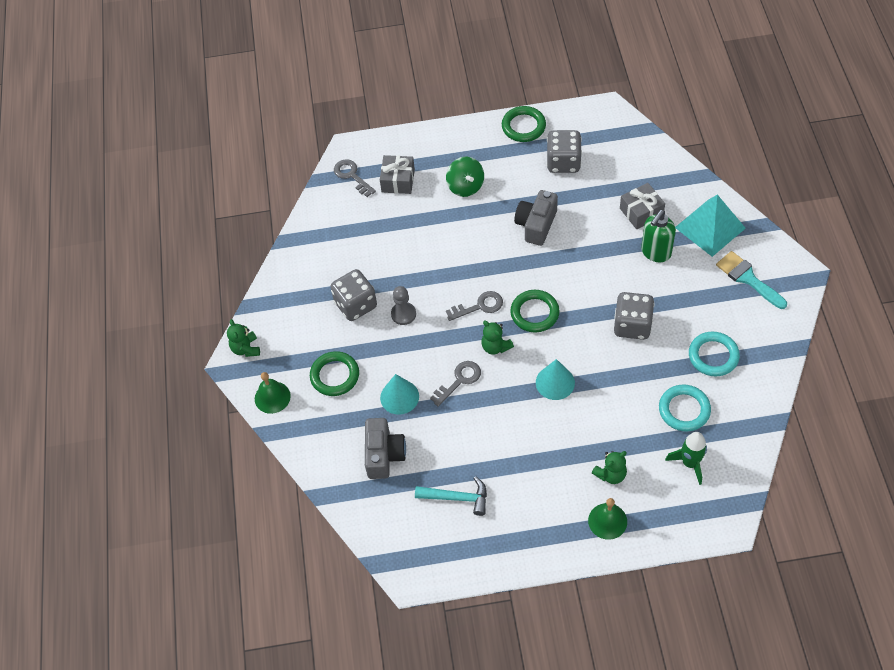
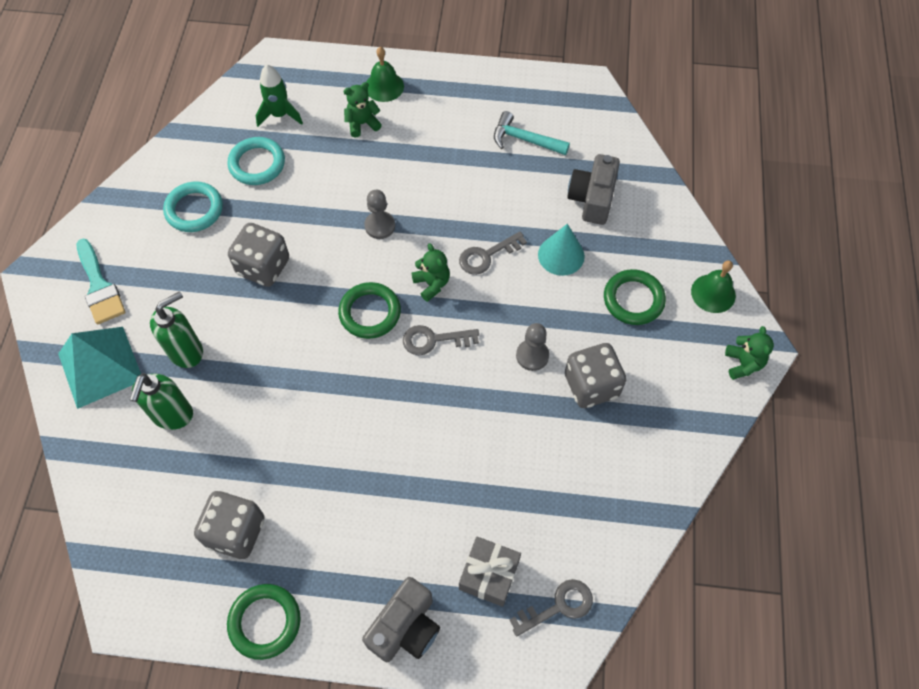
camera: 170 degrees left, 5 degrees up
(352, 176) = (558, 606): grey key -> grey key turned 90 degrees counterclockwise
(465, 186) = (392, 532): green spinning top -> none
(536, 225) = (318, 437): grey camera -> grey camera (405, 627)
(555, 382) = (380, 226): turquoise cone -> grey pawn
(641, 212) = (172, 415): grey gift -> green soap dispenser

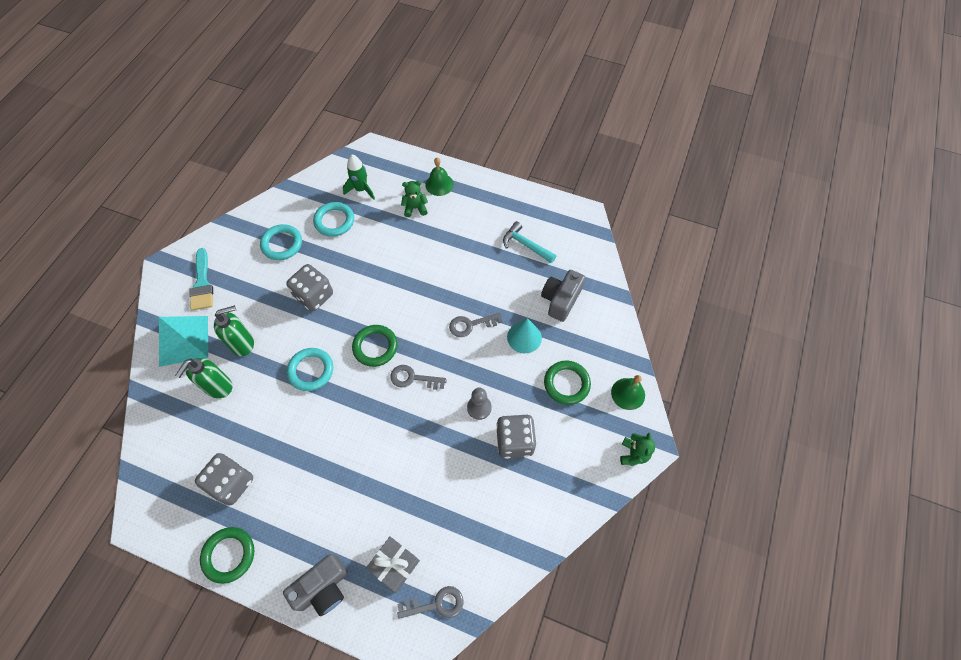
camera: 15 degrees right, 0 degrees up
(293, 363) = (311, 370): none -> turquoise ring
(380, 226) = (403, 285): grey pawn -> none
(432, 284) = (425, 336): green teddy bear -> none

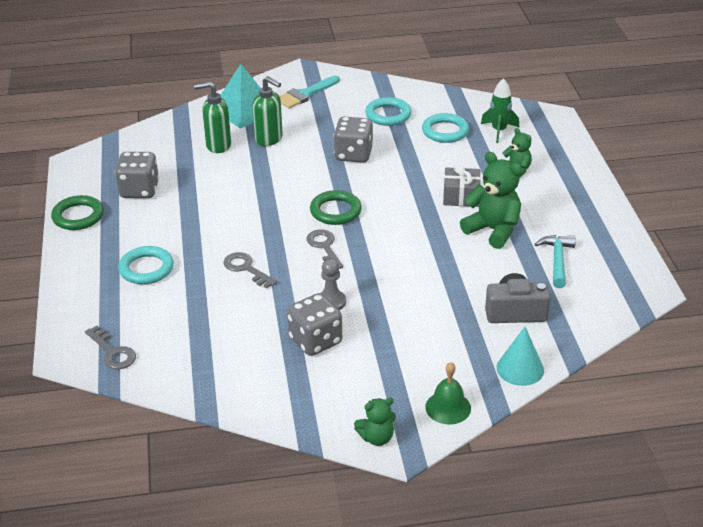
camera: 60 degrees right, 25 degrees down
(311, 370) = (277, 185): turquoise ring -> turquoise ring (146, 269)
(323, 588) = (84, 278): grey camera -> none
(394, 565) = (131, 311): grey gift -> grey gift (461, 196)
(439, 184) = (563, 174): green bell -> none
(470, 261) = (493, 230): none -> green teddy bear
(471, 325) = (419, 260): grey key -> grey key (246, 269)
(524, 337) = (441, 302): turquoise cone -> turquoise cone (520, 369)
(566, 384) = (415, 354): green ring -> none

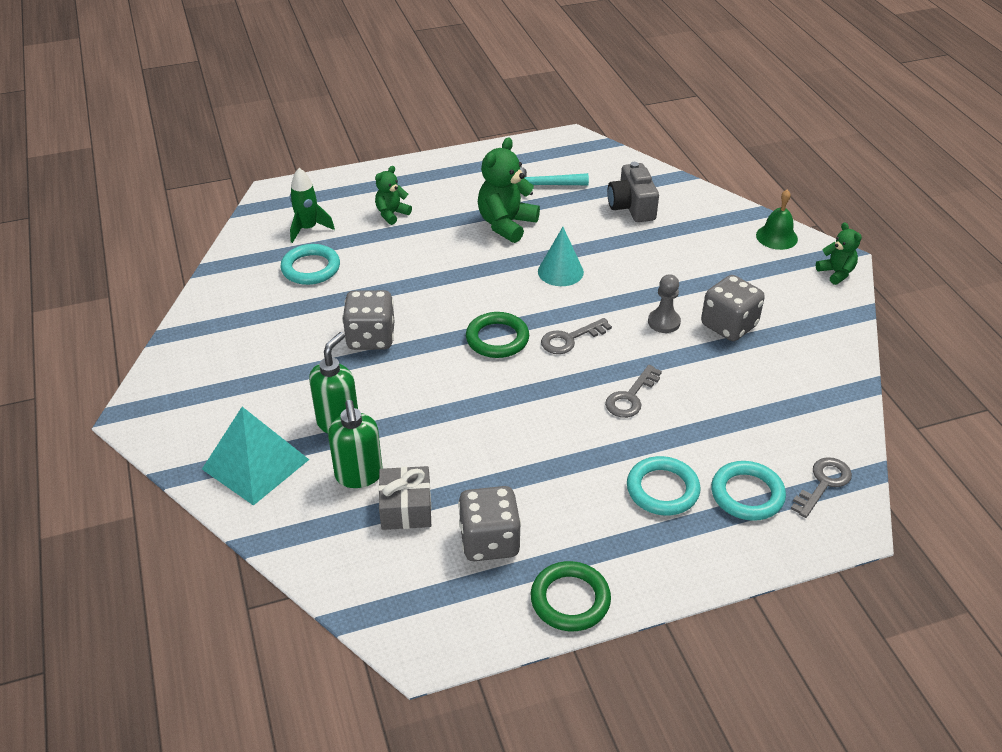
camera: 100 degrees left, 5 degrees up
(305, 94) = (211, 404): turquoise brush -> none
(388, 115) = (271, 318): turquoise ring -> turquoise ring (747, 494)
(461, 196) = (448, 248): grey gift -> grey gift (406, 508)
(520, 369) = (708, 201): turquoise cone -> turquoise cone (560, 271)

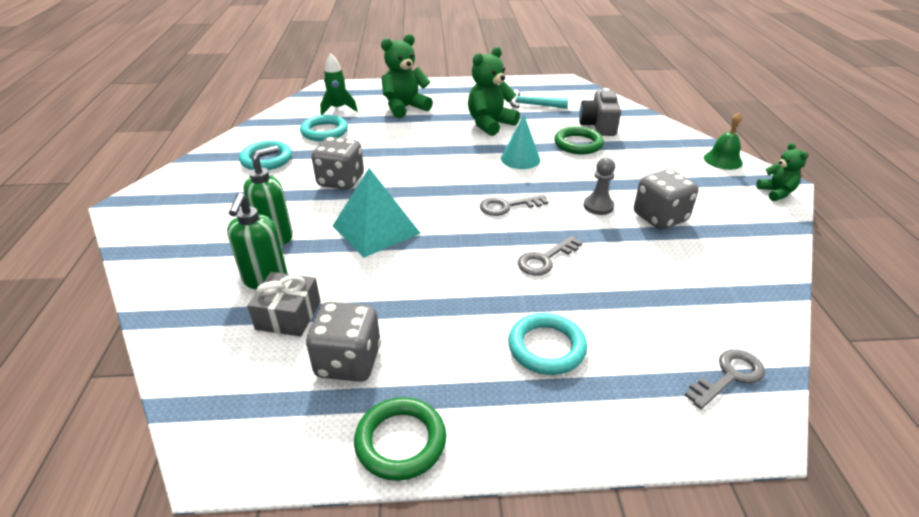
camera: 15 degrees right, 5 degrees down
(256, 464) = (187, 255): turquoise pyramid -> turquoise pyramid (376, 229)
(391, 214) = (405, 108): green teddy bear -> green teddy bear, size x1.74
(497, 339) = (444, 197): green ring -> green ring (578, 144)
(747, 494) = (637, 370): turquoise ring -> turquoise ring (266, 159)

